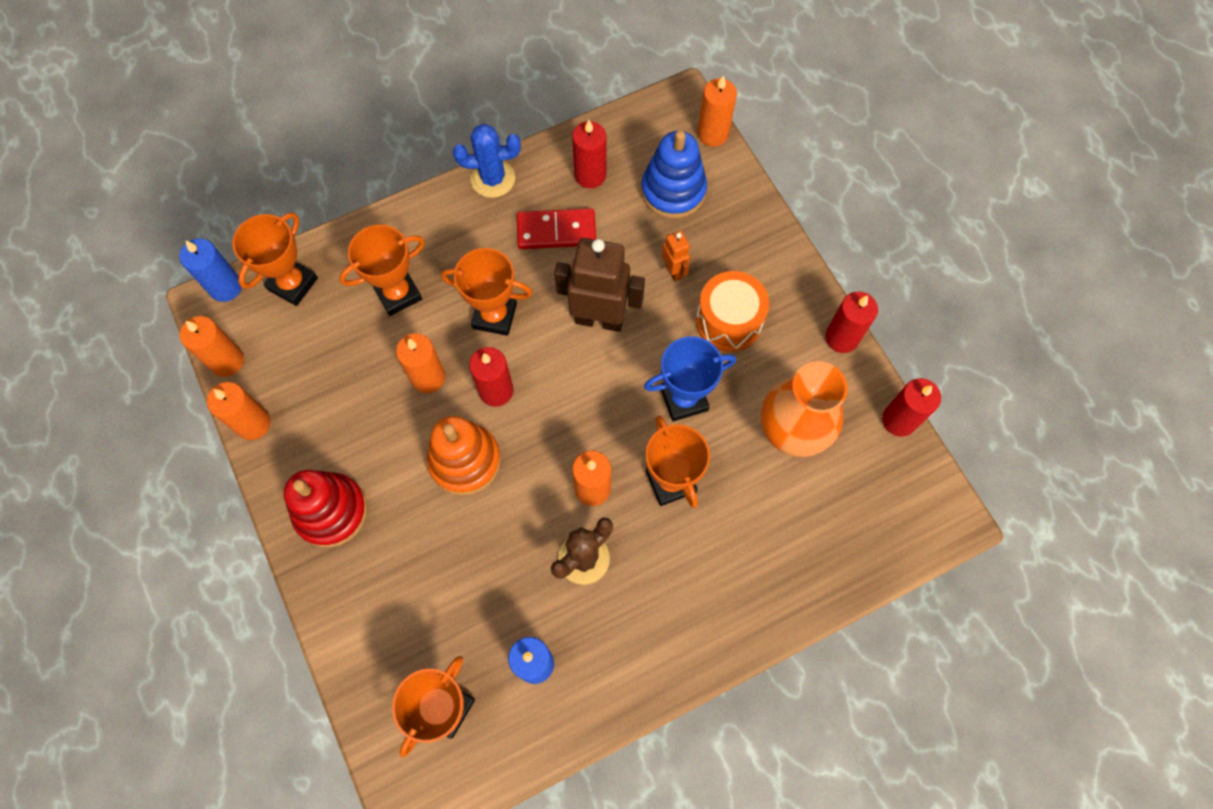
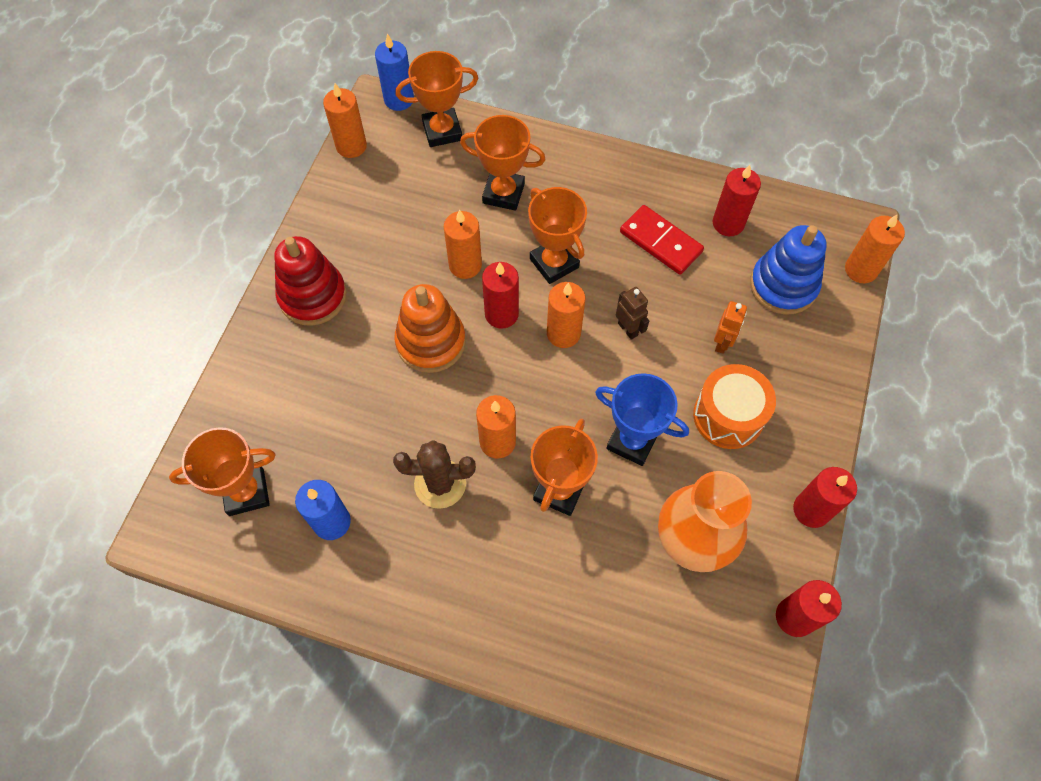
camera: 45 degrees right, 5 degrees down
(253, 423) = (325, 198): orange candle -> orange candle (563, 333)
(493, 179) = (651, 169): blue cactus -> none
(599, 319) = (628, 329): brown robot -> brown robot, size x0.48

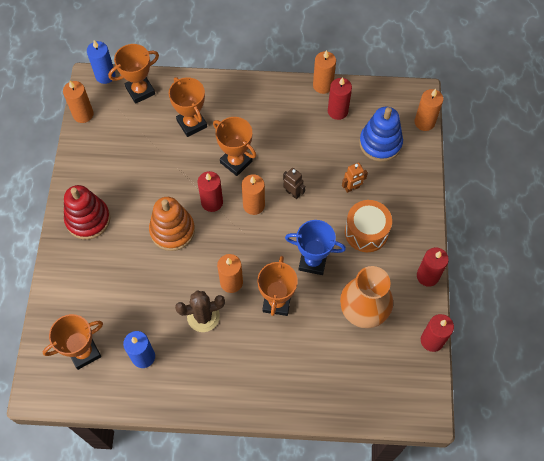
camera: 15 degrees left, 0 degrees up
(465, 265) = (180, 176): orange candle -> orange candle (323, 85)
(503, 193) = (191, 124): orange trophy -> orange trophy turned 60 degrees clockwise
(660, 242) = (299, 133): red domino -> none
(722, 343) = (352, 188): orange robot -> orange robot turned 60 degrees clockwise

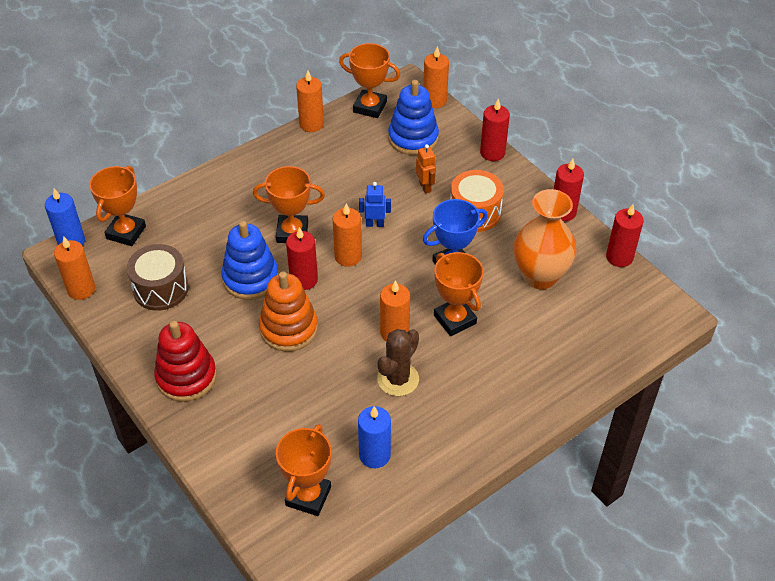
camera: 40 degrees left, 15 degrees down
(125, 146) = (161, 289): none -> brown drum
(182, 177) = (250, 278): none -> blue stacking toy
(191, 124) = (212, 228): orange trophy -> orange trophy (370, 107)
(293, 193) = (375, 224): brown robot -> blue robot
(337, 111) = (347, 136): red candle -> red candle (492, 153)
(352, 188) = (425, 187): orange robot -> orange robot turned 45 degrees counterclockwise

